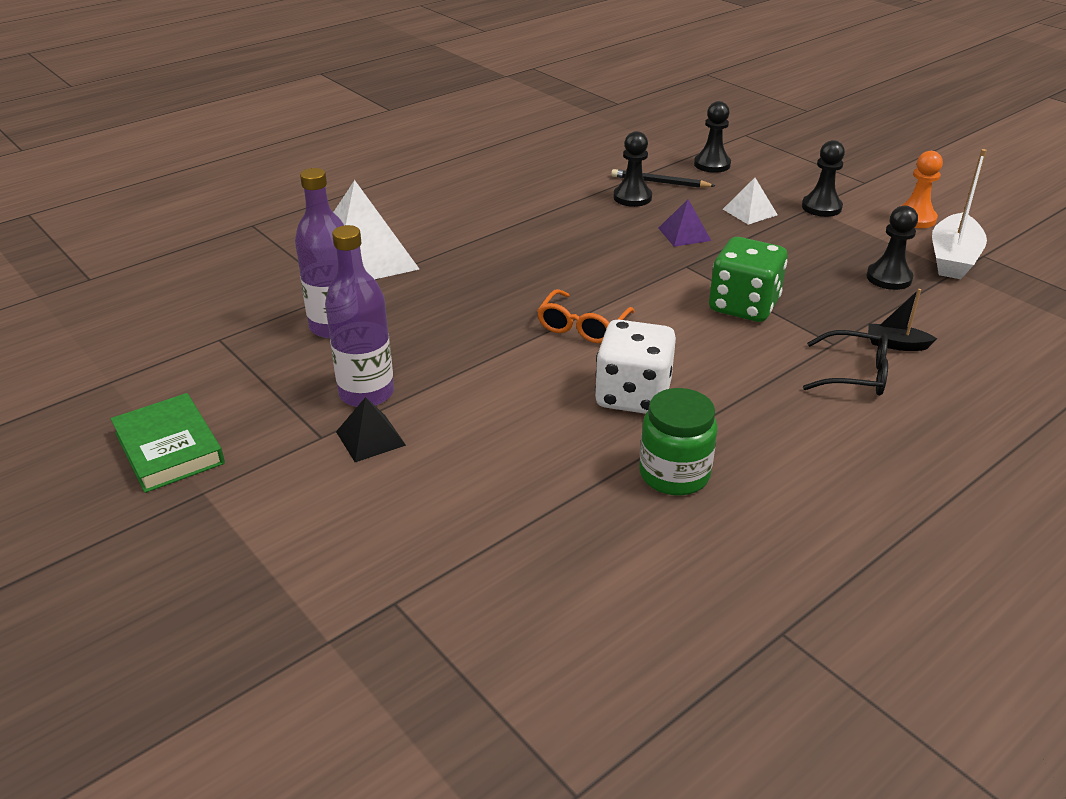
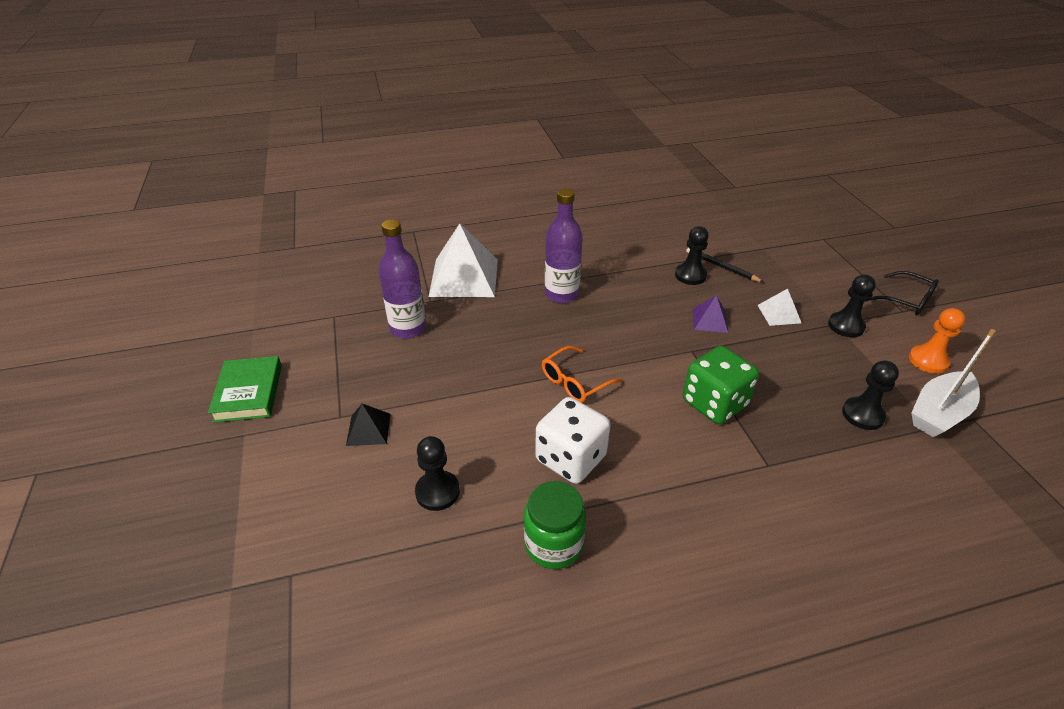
camera: 25 degrees right, 5 degrees up
(366, 393) = (391, 391): purple bottle -> purple bottle (561, 294)
(712, 164) = (776, 260): black pawn -> black pawn (437, 492)
(855, 374) = (767, 503): black glasses -> black glasses (907, 300)
(896, 344) = (825, 485): black boat -> none

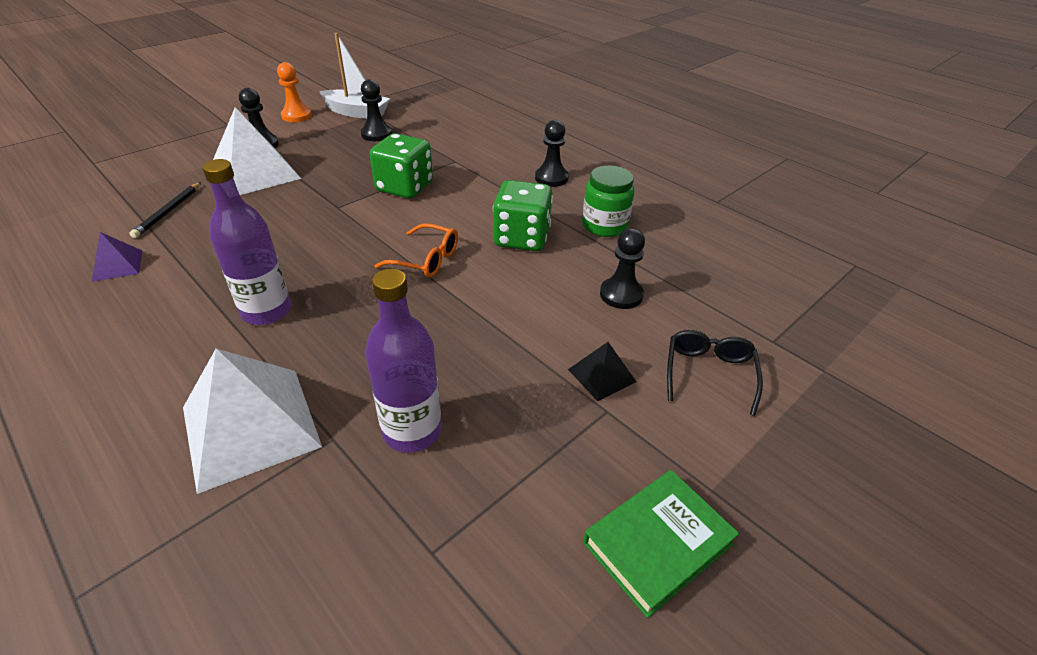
camera: 120 degrees left, 0 degrees up
(571, 458) = (521, 238): white dice -> green dice
(690, 275) = (193, 228): black pawn -> black pawn (551, 178)
(710, 320) = (281, 205): purple pyramid -> purple pyramid (117, 265)
(779, 314) = (254, 173): white pyramid -> white pyramid, size x2.09
(907, 300) = (210, 123): black glasses -> black glasses (709, 373)

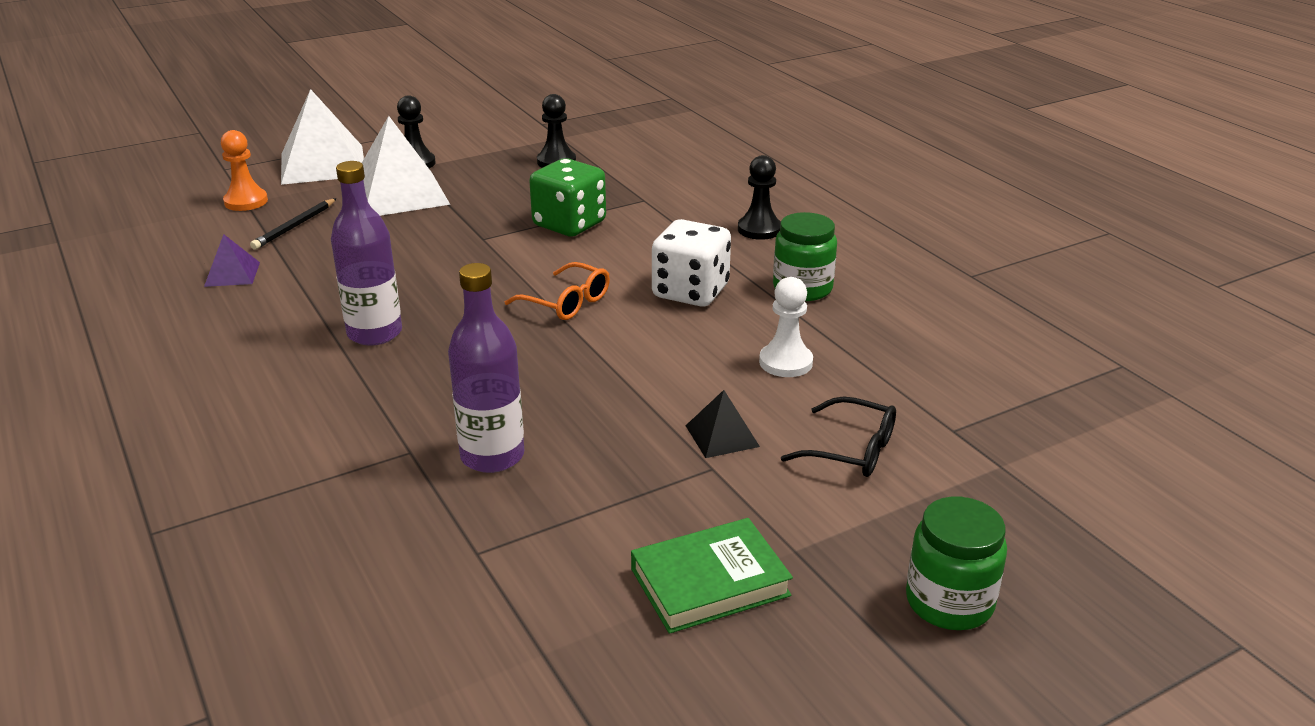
camera: 15 degrees right, 10 degrees down
(250, 426) = (332, 431): white pyramid -> white pyramid (322, 164)
(296, 116) = (465, 133): orange pawn -> orange pawn (246, 201)
(356, 113) = (540, 134): white boat -> none
(521, 238) = (690, 292): green dice -> white dice
(621, 295) = (785, 362): black pawn -> white pawn
(709, 373) = (851, 450): black glasses -> black glasses turned 90 degrees clockwise
(860, 523) = (949, 602): none -> green jar

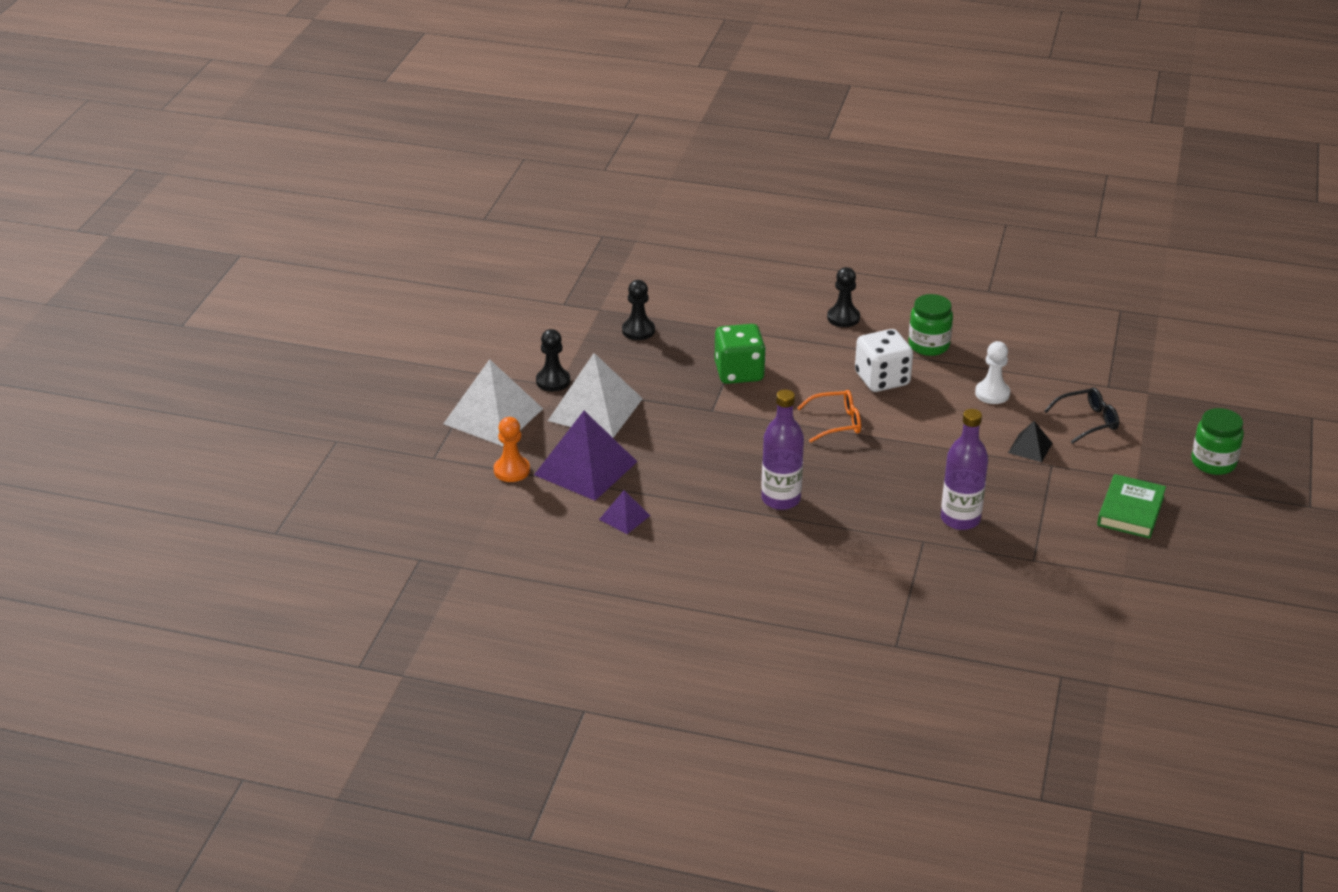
camera: 45 degrees left, 5 degrees up
(295, 226) = (585, 468): black pencil -> purple pyramid

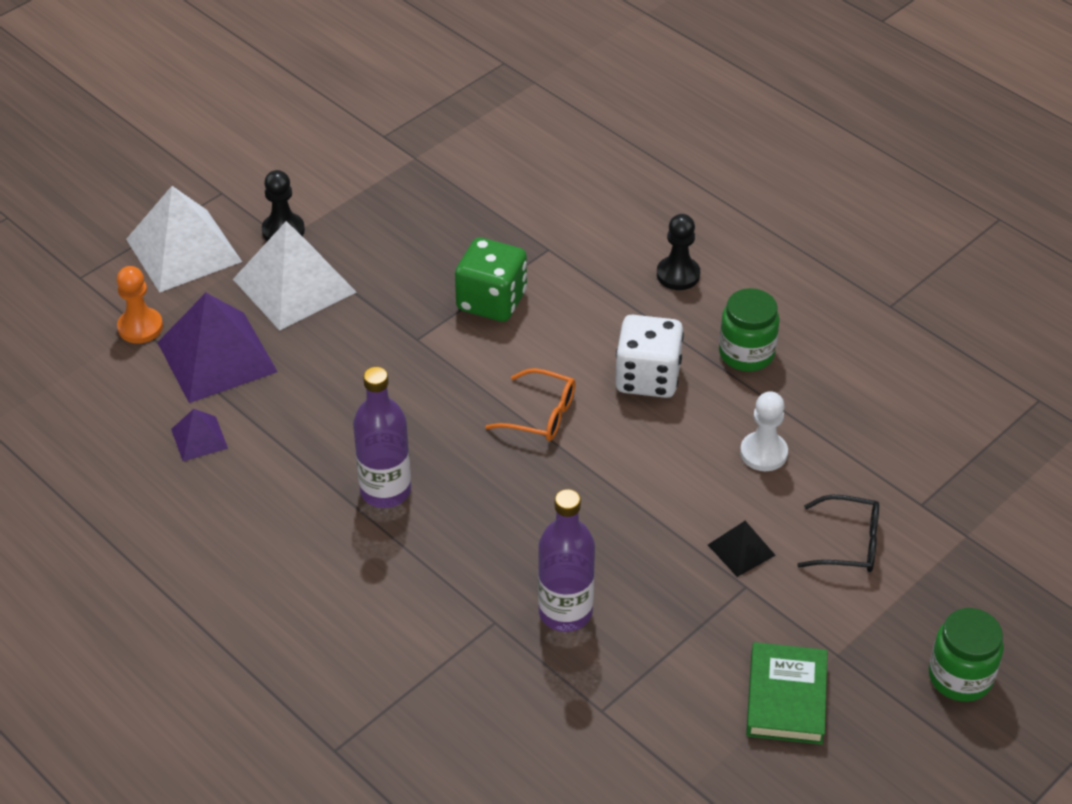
camera: 30 degrees right, 10 degrees up
(638, 331) = (431, 201): black pawn -> none
(1130, 511) = (786, 698): green book -> green book turned 45 degrees counterclockwise

